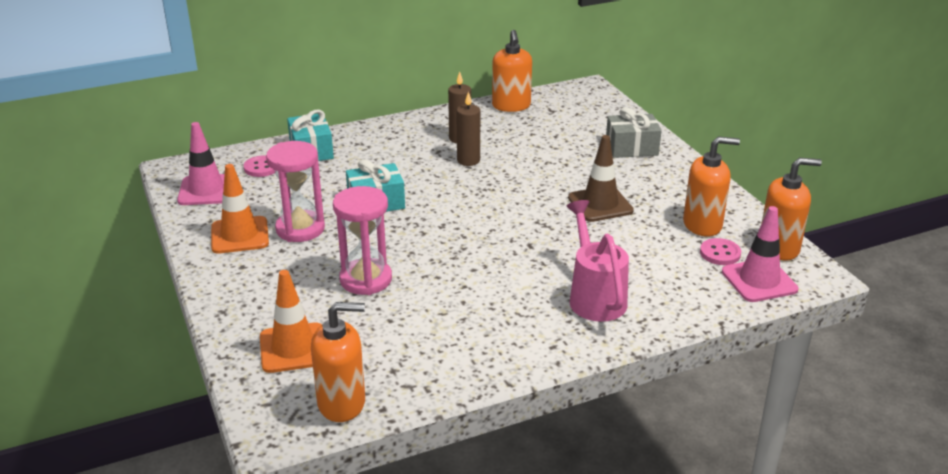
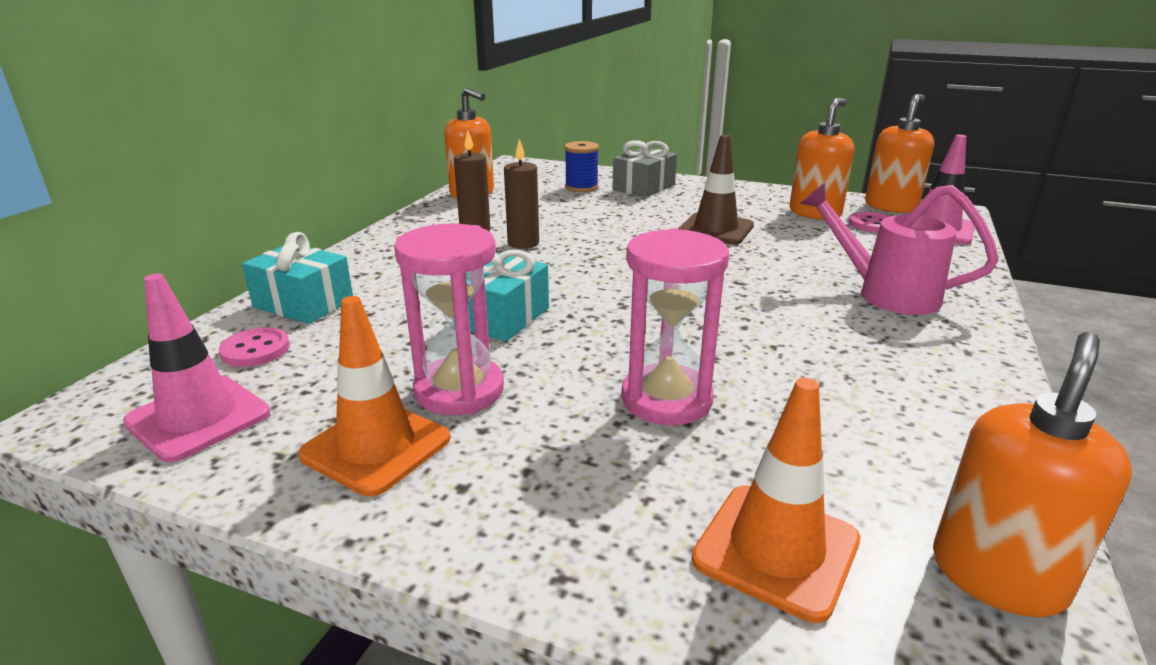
camera: 45 degrees left, 5 degrees down
(589, 129) = (581, 187): none -> blue spool

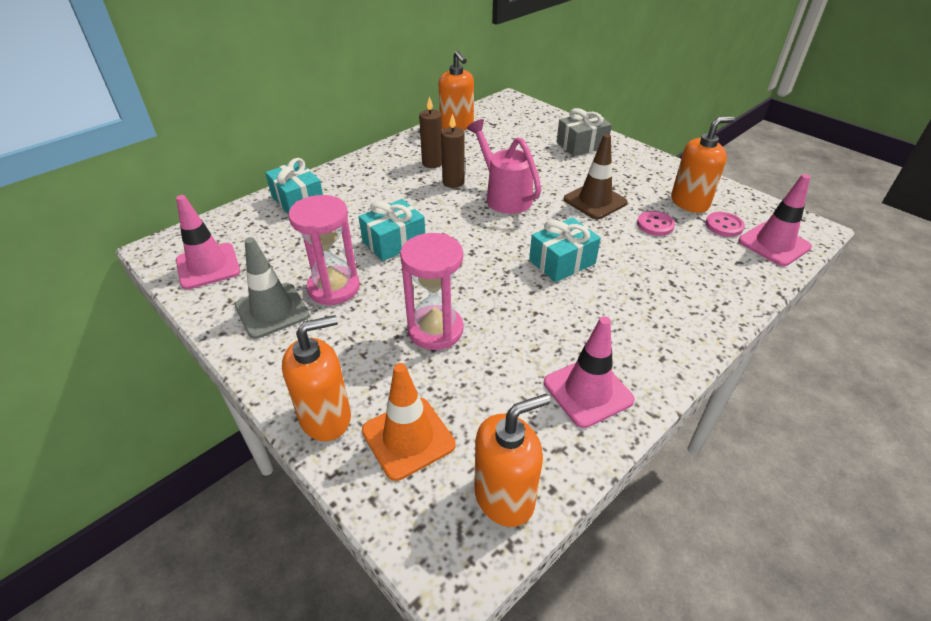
camera: 25 degrees right, 15 degrees up
(255, 350) = (256, 229): pink button -> pink button (655, 225)
(376, 447) = (272, 310): orange traffic cone -> grey traffic cone
(581, 187) = (536, 135): blue spool -> none
(745, 289) = (562, 262): none -> turquoise gift
(885, 294) = (658, 294): pink watering can -> pink watering can (504, 196)
(891, 206) = (763, 210): orange soap dispenser -> orange soap dispenser (326, 417)
(935, 409) = (588, 391): none -> pink traffic cone

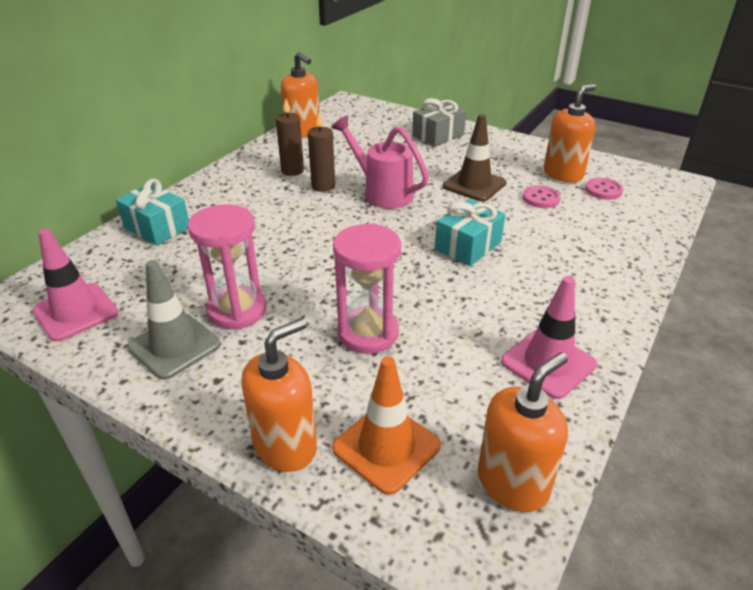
camera: 15 degrees left, 5 degrees down
(394, 242) = (284, 253): turquoise gift -> none
(774, 244) = (654, 200): pink traffic cone -> none

